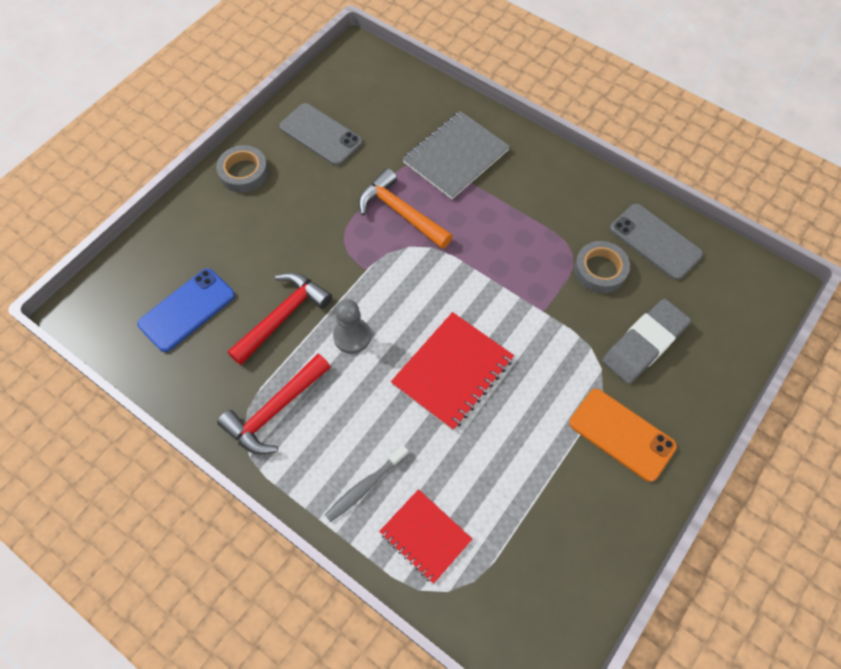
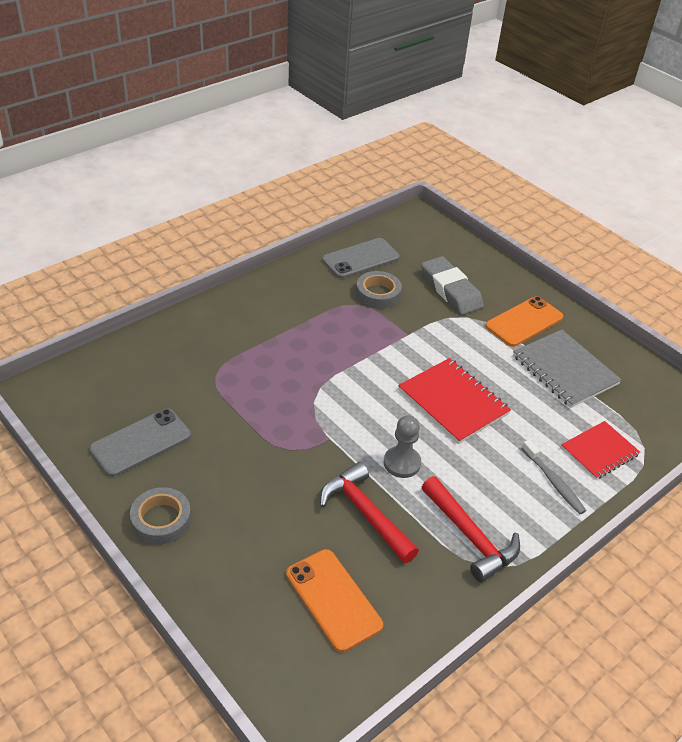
camera: 80 degrees left, 20 degrees down
(187, 310) = (333, 599): blue phone -> orange phone
(400, 212) = (271, 400): orange hammer -> none
(456, 156) = (221, 348): grey notebook -> grey notebook (565, 370)

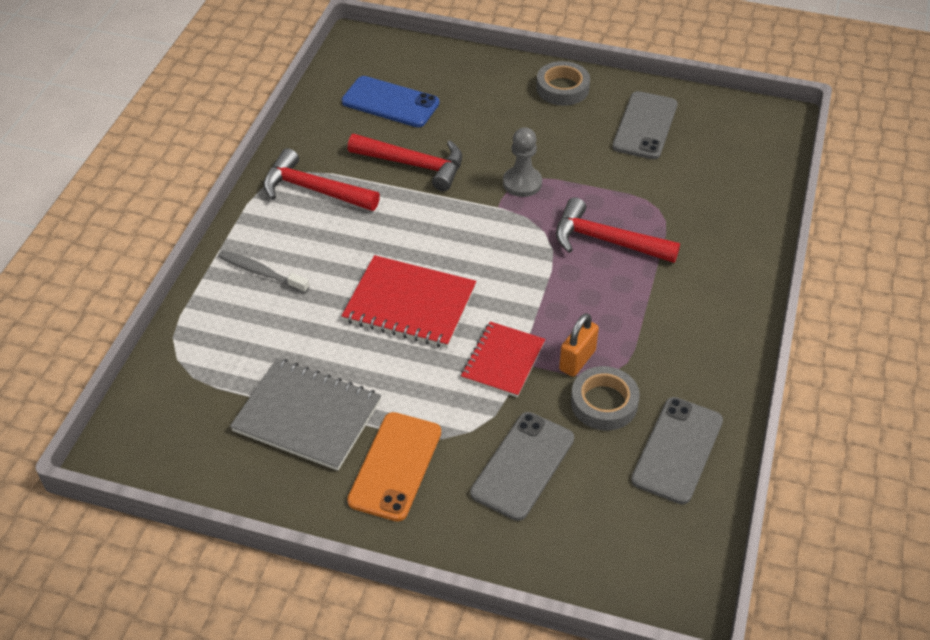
camera: 150 degrees right, 5 degrees up
(277, 374) = (606, 240): none -> red hammer
(333, 599) = (390, 102): orange phone -> blue phone
(372, 319) = (577, 360): none -> orange padlock
(402, 463) = (415, 218): grey pawn -> grey pawn (522, 183)
(450, 290) = (523, 466): grey eraser -> grey phone
(599, 451) = (226, 329): red notebook -> red notebook (503, 361)

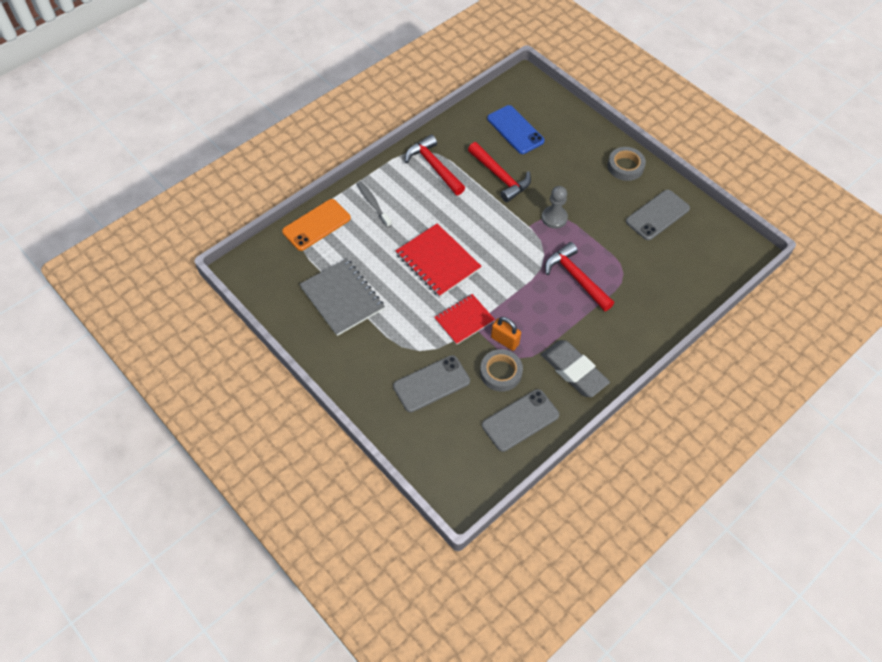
camera: 30 degrees right, 10 degrees up
(395, 466) = (367, 349): orange phone -> orange phone (316, 225)
(577, 360) = (504, 341): orange padlock -> orange padlock turned 60 degrees clockwise
(694, 353) = (574, 371): none -> grey eraser

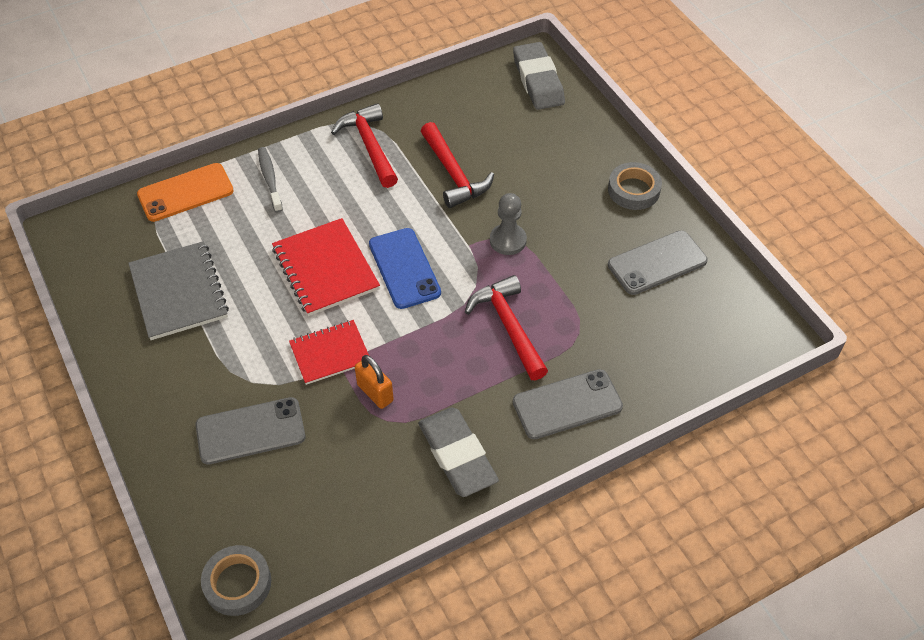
camera: 15 degrees right, 5 degrees down
(500, 372) = (352, 436): grey tape -> grey tape (237, 583)
(515, 130) = (497, 117): blue phone -> blue phone (404, 268)
(520, 420) = (354, 509): grey phone -> grey phone (567, 404)
(533, 97) = (538, 80): none -> grey eraser

